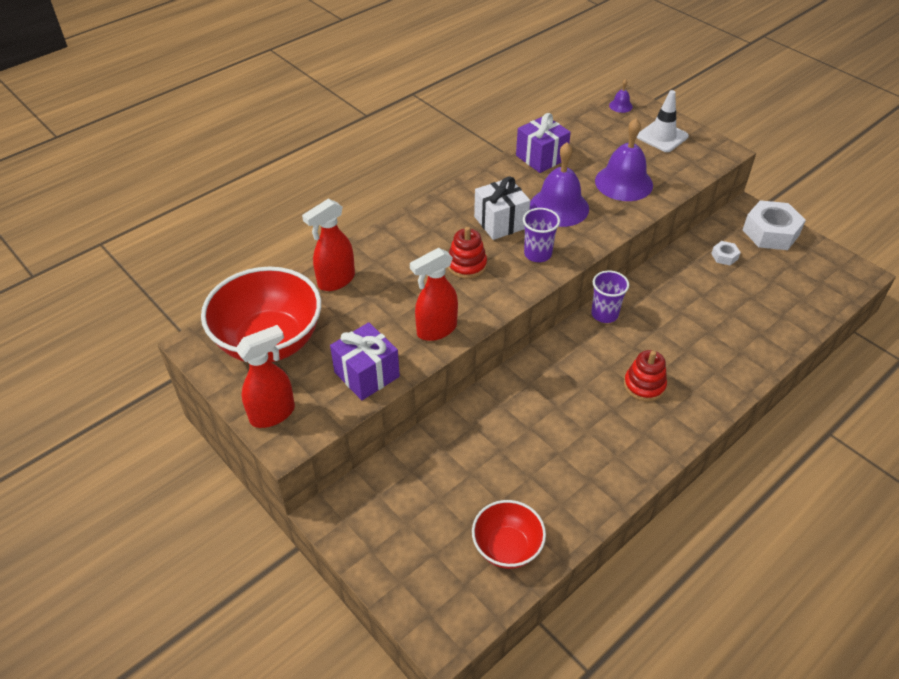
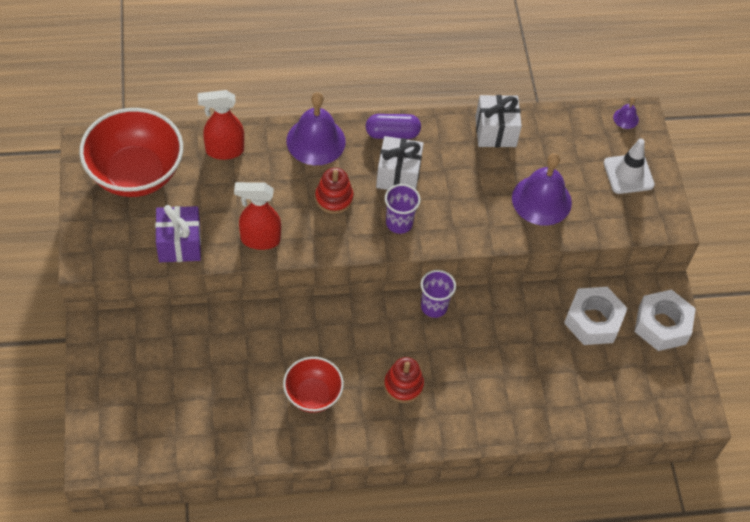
camera: 30 degrees right, 10 degrees up
(273, 414) = (93, 233): red spray bottle -> none
(465, 197) = (392, 134): none -> purple capsule
(507, 547) = (187, 433): red bowl -> red bowl (313, 395)
(541, 157) = (495, 131): purple gift -> white gift
(559, 207) = (461, 190): purple bell -> purple bell (316, 141)
(724, 256) = (593, 321): white nut -> white nut, size x2.16

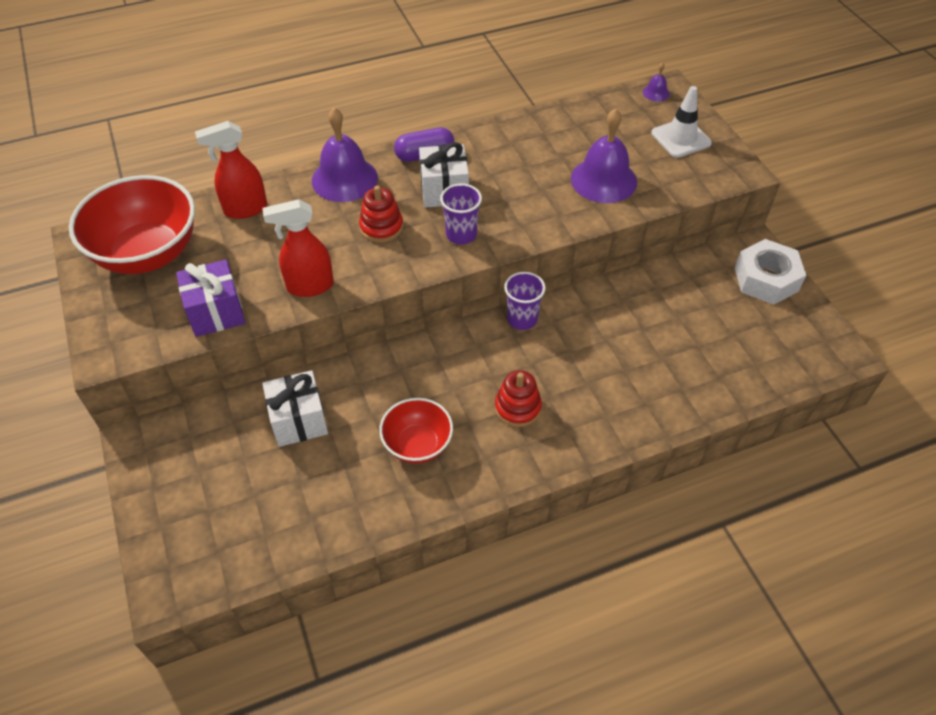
camera: 10 degrees left, 5 degrees down
(495, 131) = (531, 131): white gift -> white gift (299, 420)
(593, 321) = (694, 292): white nut -> none

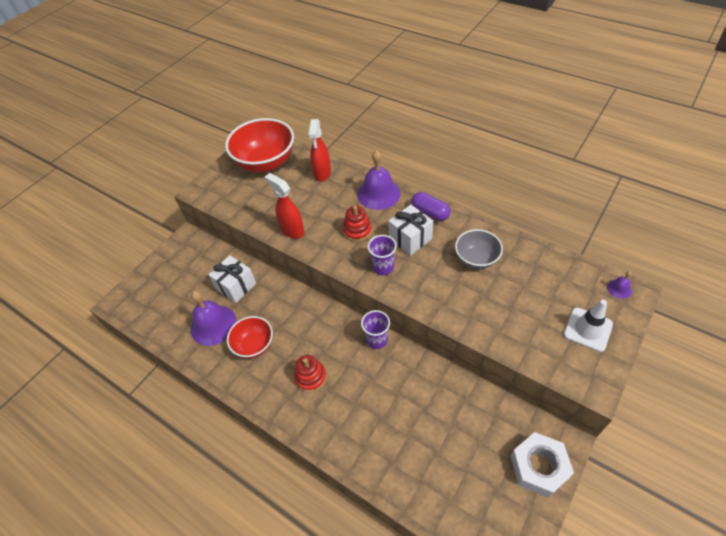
camera: 60 degrees right, 0 degrees up
(216, 312) = (249, 209): purple gift -> none
(245, 209) = (322, 173): red spray bottle -> red spray bottle turned 120 degrees counterclockwise
(527, 159) = (476, 259): none -> grey bowl
(603, 180) = (498, 308): purple bell -> purple bell (213, 325)

